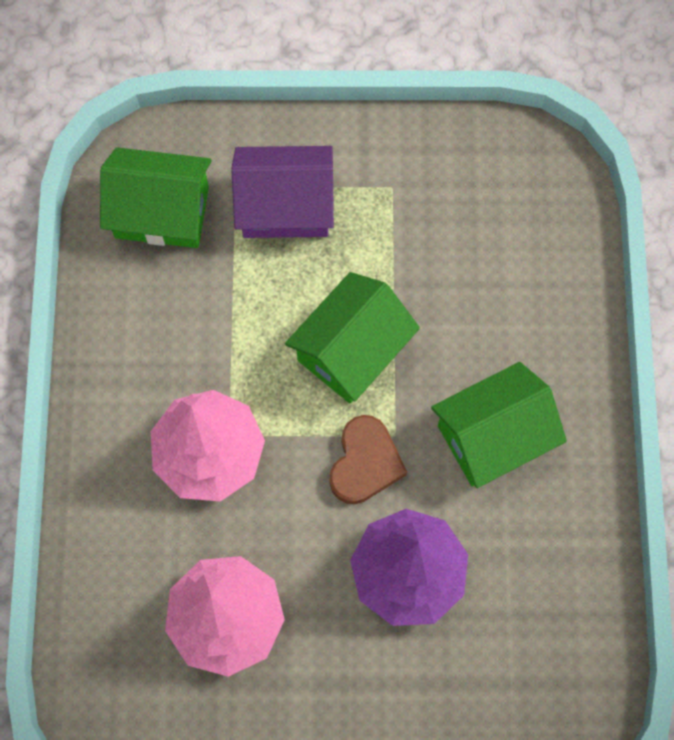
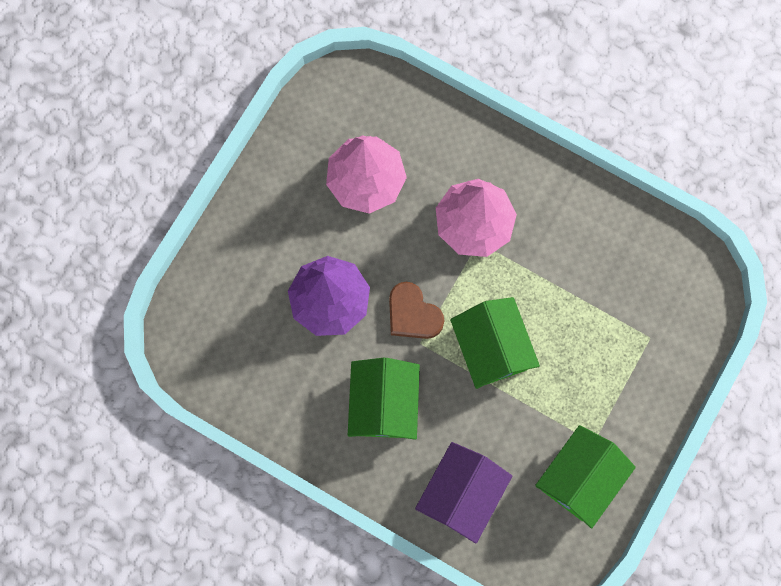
camera: 120 degrees right, 5 degrees up
(162, 212) = (657, 280): green house -> green house (580, 478)
(285, 206) = (617, 362): purple house -> purple house (461, 493)

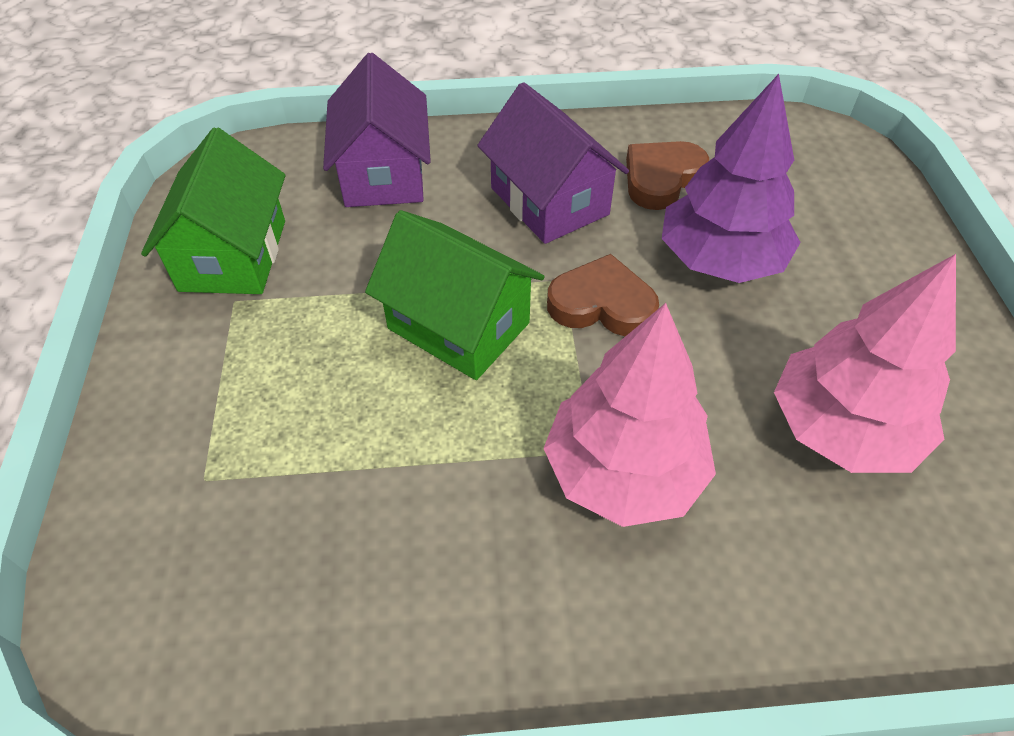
camera: 145 degrees right, 25 degrees down
(307, 378) = (661, 179): none -> brown heart
(383, 404) = (549, 201): green house -> purple house

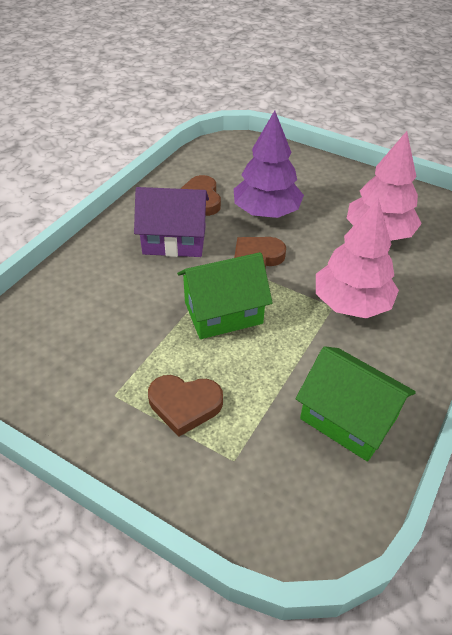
camera: 55 degrees left, 5 degrees down
(233, 255) = (76, 380): green house -> green house (348, 419)
(262, 376) = (185, 405): none -> brown heart
(384, 173) = (83, 287): purple house -> none

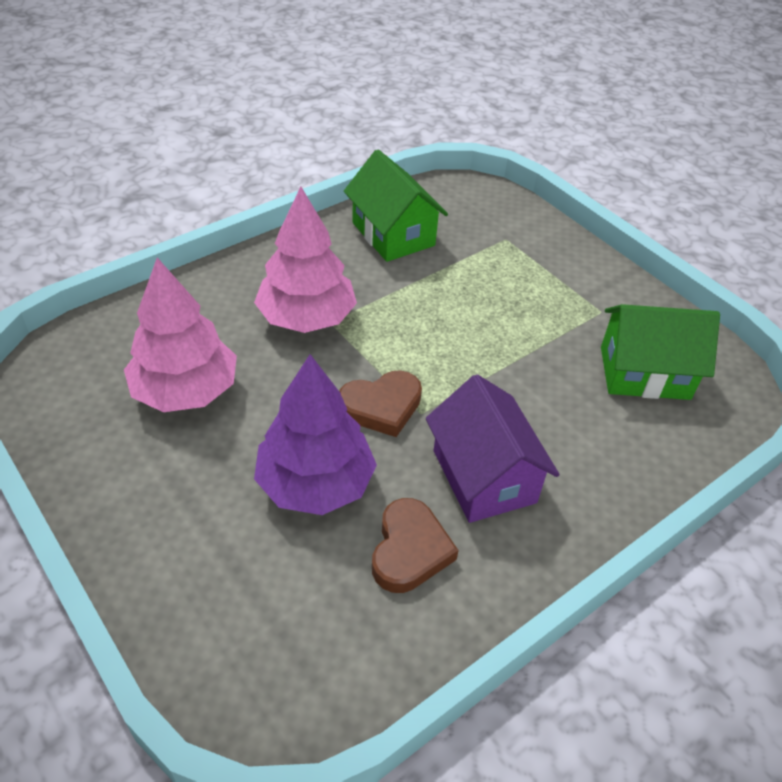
camera: 160 degrees left, 0 degrees up
(174, 240) = (483, 476): purple house -> purple house turned 45 degrees clockwise
(185, 405) = (534, 284): brown heart -> none
(223, 313) = (460, 352): green house -> green house (644, 373)

